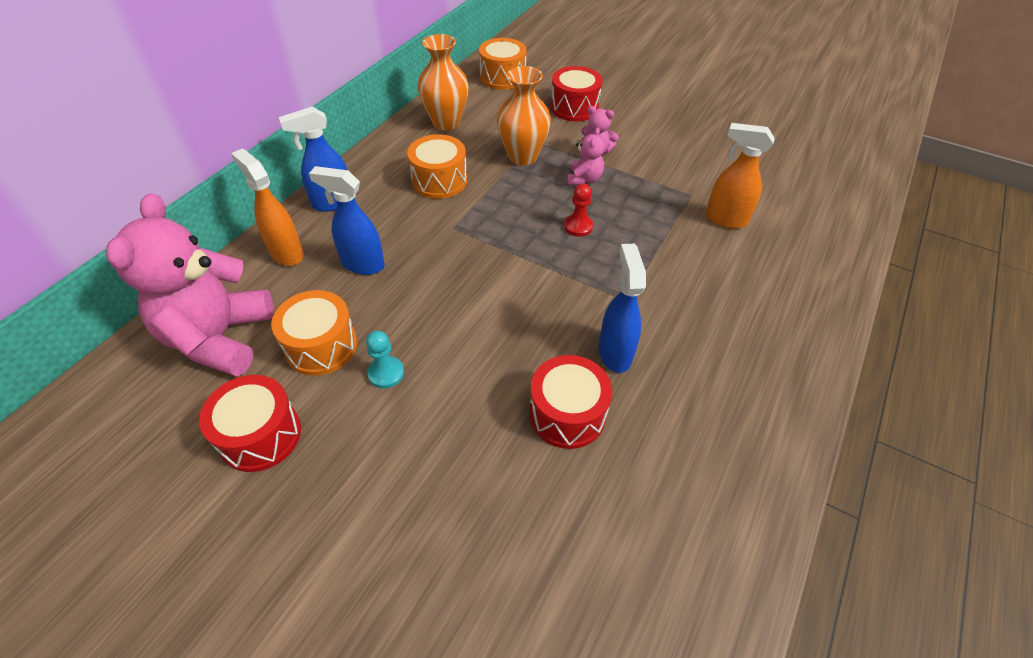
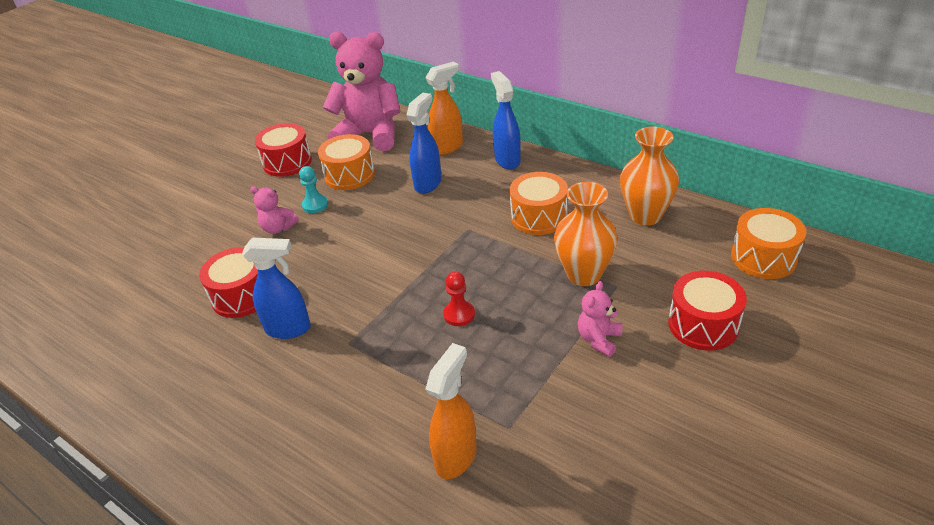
camera: 100 degrees right, 10 degrees down
(584, 179) = (541, 324): pink teddy bear -> pink teddy bear (278, 228)

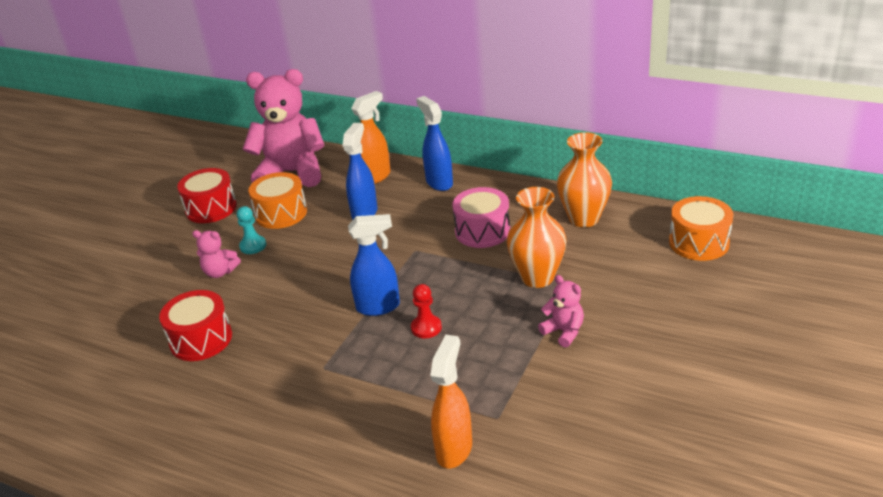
camera: 10 degrees left, 5 degrees down
(289, 329) = (259, 363): blue spray bottle -> blue spray bottle (379, 307)
(539, 217) = (482, 231): orange drum -> pink drum
(599, 339) = (564, 332): pink teddy bear -> pink teddy bear turned 120 degrees clockwise
(703, 324) = (655, 306): red drum -> none

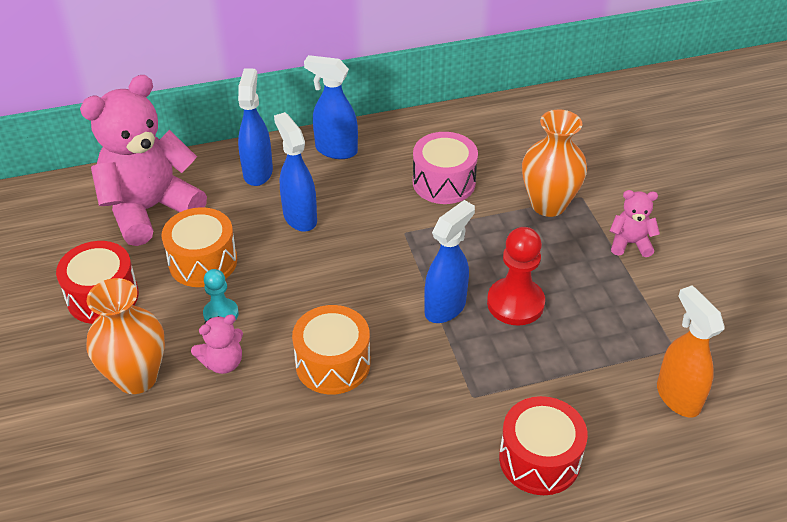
camera: 45 degrees left, 10 degrees up
(201, 339) = (306, 445): red drum -> red drum (539, 459)
(376, 177) = (258, 172): orange spray bottle -> blue spray bottle
(426, 328) = (515, 303): red pawn -> red pawn, size x1.66
(583, 218) = (517, 129): orange vase -> orange vase (137, 377)
(699, 242) = (632, 110): orange drum -> orange drum (333, 364)

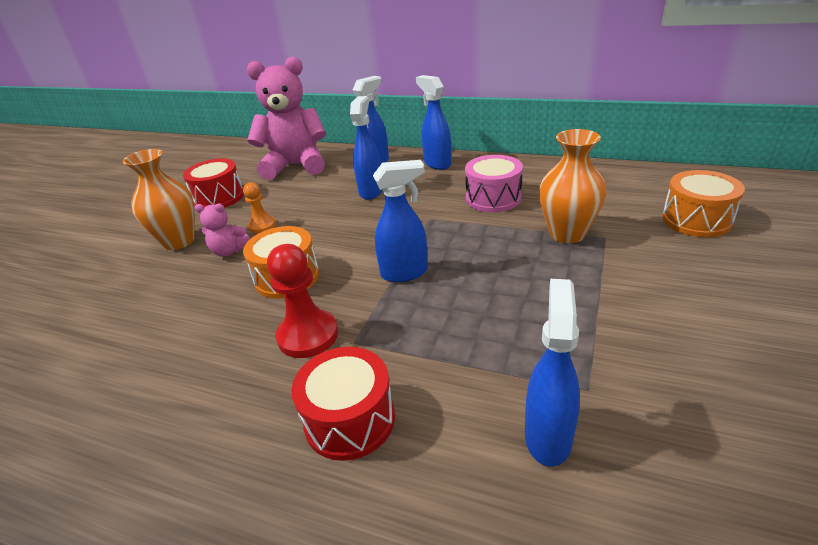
camera: 40 degrees right, 10 degrees down
(203, 262) = (288, 197): orange drum -> orange drum (696, 220)
(221, 314) = (262, 226): turquoise pawn -> orange pawn
(515, 303) = (464, 290): red pawn -> red pawn (308, 335)
(630, 243) = (622, 284): pink teddy bear -> none
(677, 396) = (548, 436): orange spray bottle -> blue spray bottle

